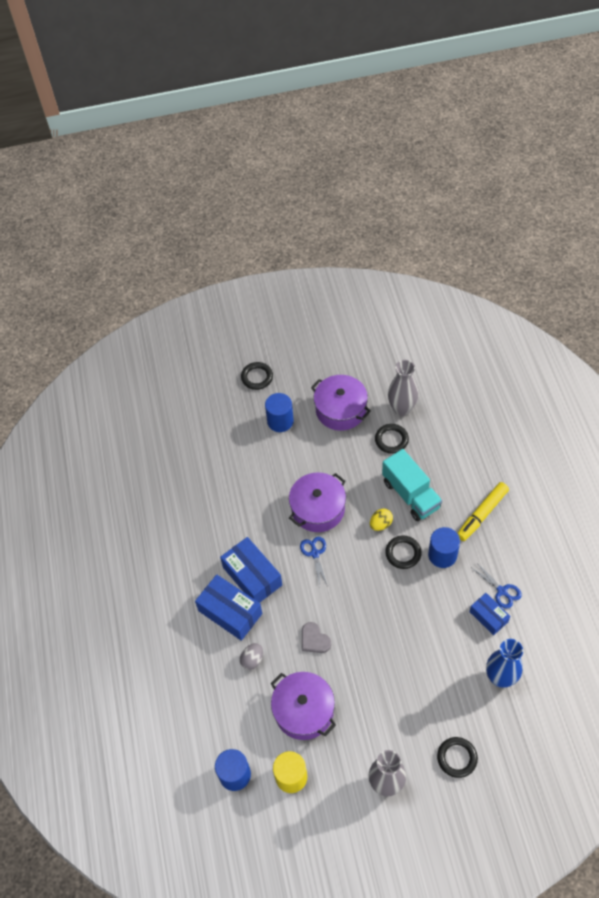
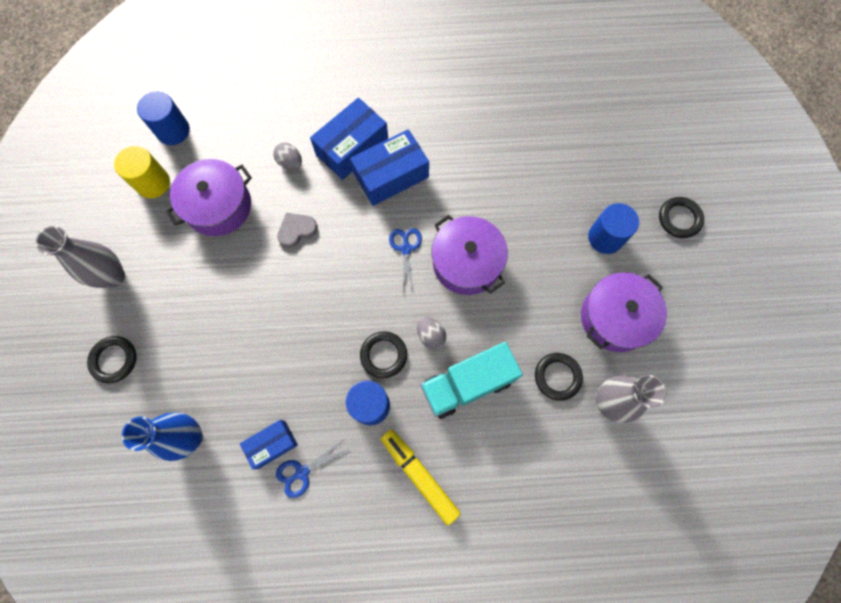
camera: 95 degrees right, 15 degrees up
(315, 553) = (406, 249): blue scissors -> blue scissors turned 90 degrees counterclockwise
(380, 524) = (430, 335): yellow egg -> grey egg

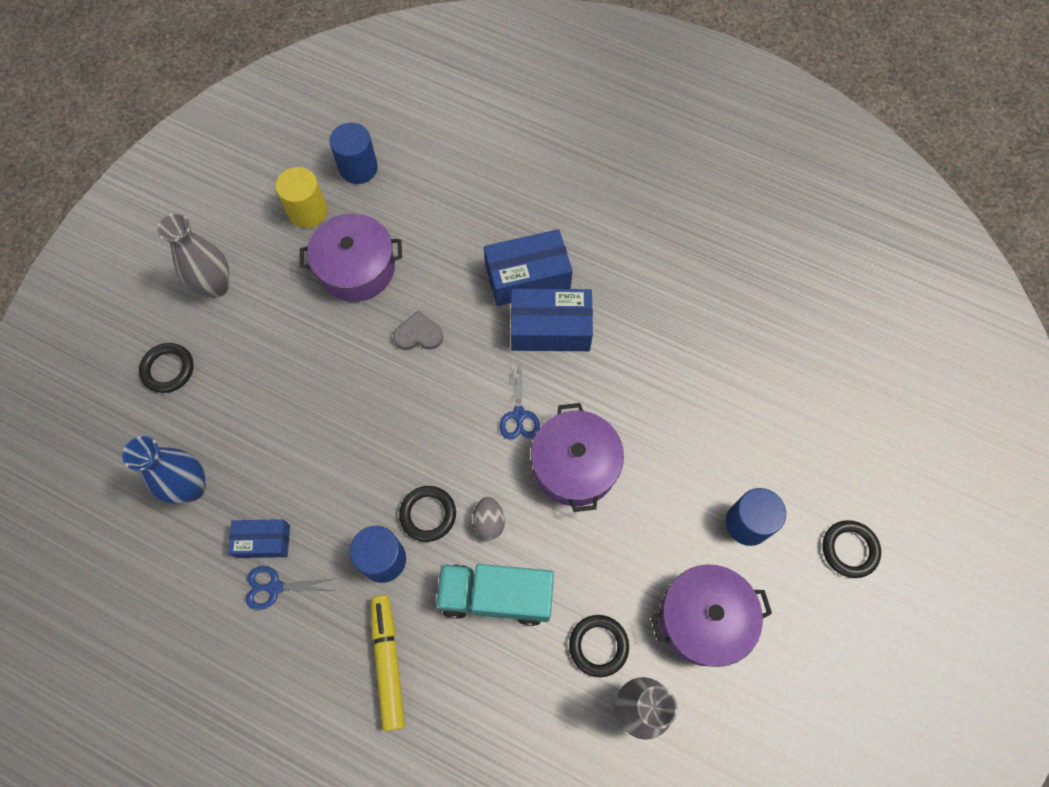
camera: 30 degrees right, 5 degrees down
(290, 162) = (454, 260): grey egg -> none
(406, 249) = (519, 415): blue scissors -> blue scissors turned 150 degrees clockwise

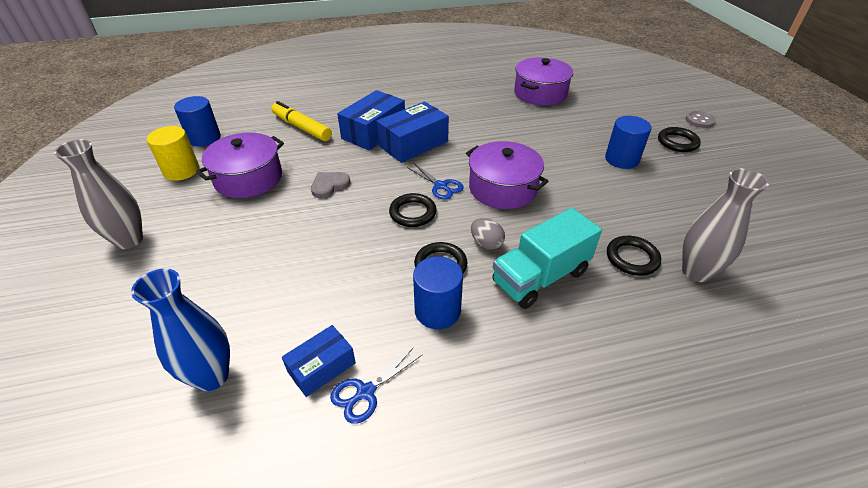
camera: 40 degrees left, 25 degrees down
(168, 369) = (118, 311): black ring -> black ring (412, 213)
(388, 662) = (517, 371): yellow marker -> yellow marker (302, 127)
(704, 619) = (662, 208): purple pot -> purple pot (540, 93)
(930, 539) = (699, 120): none -> grey button

